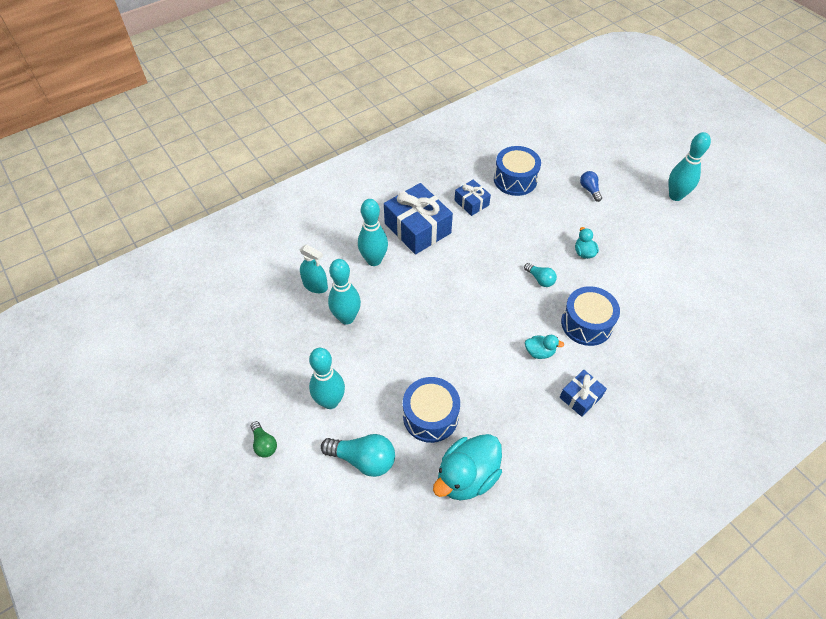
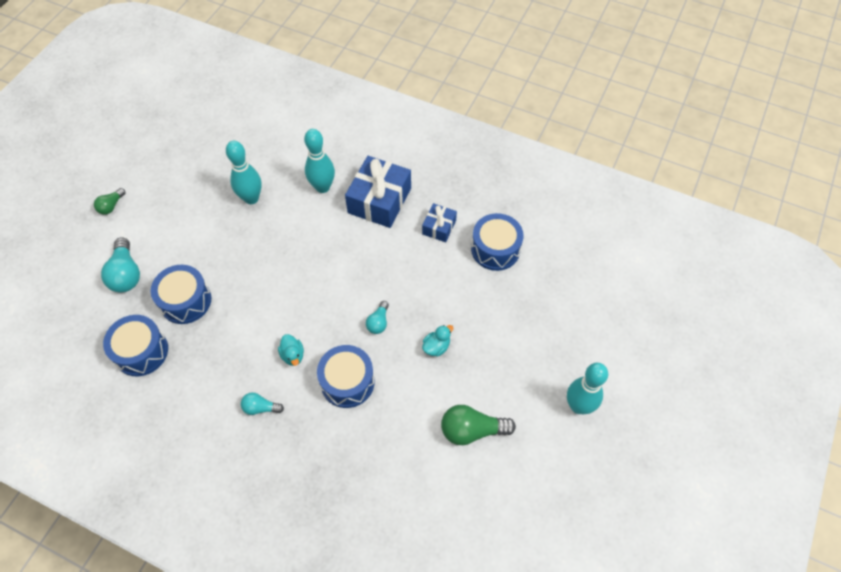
camera: 60 degrees right, 5 degrees up
(315, 285) = (272, 161): turquoise spray bottle -> none
(330, 401) = (167, 227): turquoise bowling pin -> none
(467, 477) = (141, 351): turquoise duck -> blue drum
(580, 397) = (260, 408): blue gift -> turquoise light bulb
(589, 190) = (528, 320): blue light bulb -> none
(668, 263) = (472, 430): none -> green light bulb

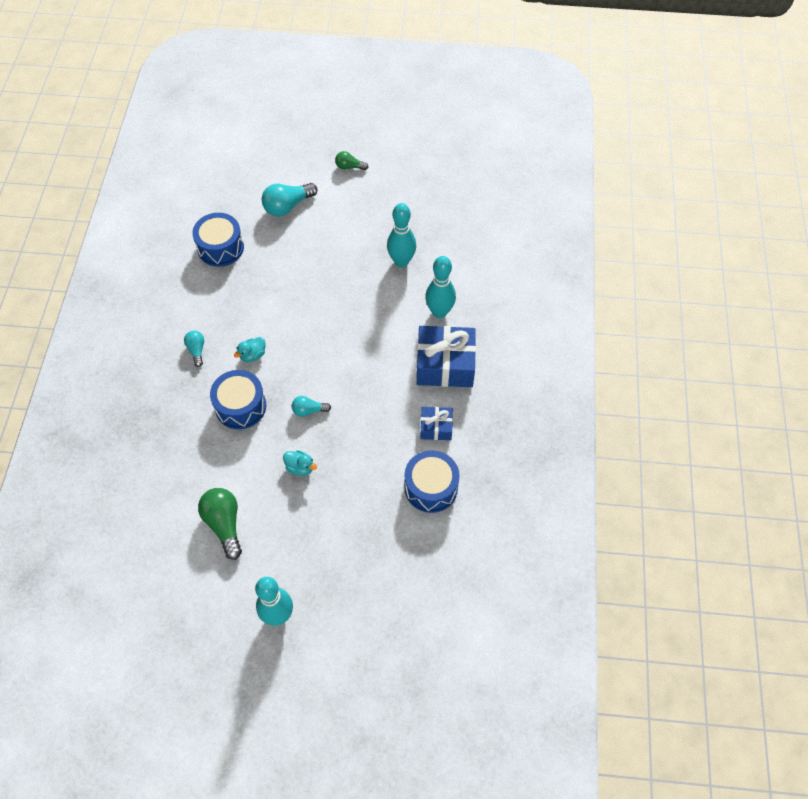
camera: 70 degrees right, 0 degrees up
(185, 301) = (277, 257): blue drum -> none

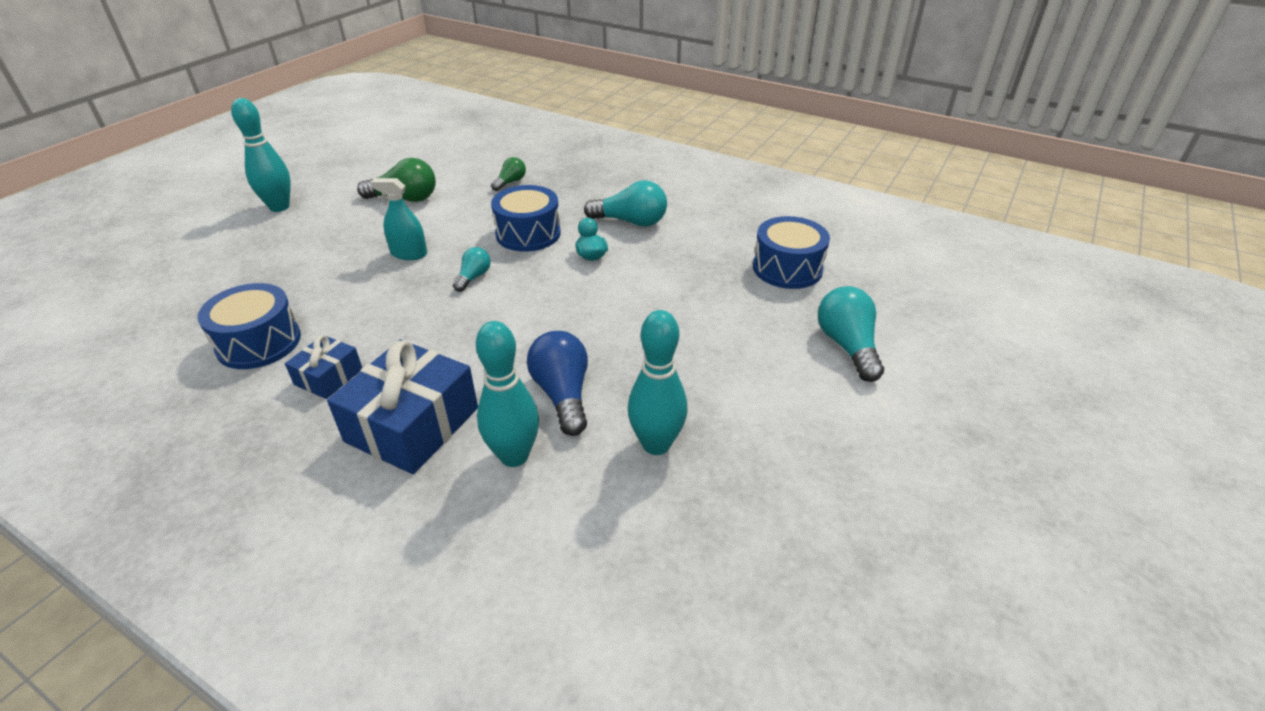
camera: 115 degrees right, 20 degrees down
(196, 350) = (631, 222): turquoise light bulb -> turquoise light bulb, size x1.75
(300, 467) = (409, 254): turquoise duck -> turquoise spray bottle
(349, 167) = (929, 448): green light bulb -> green light bulb (510, 182)
(389, 311) = (563, 394): none -> blue light bulb

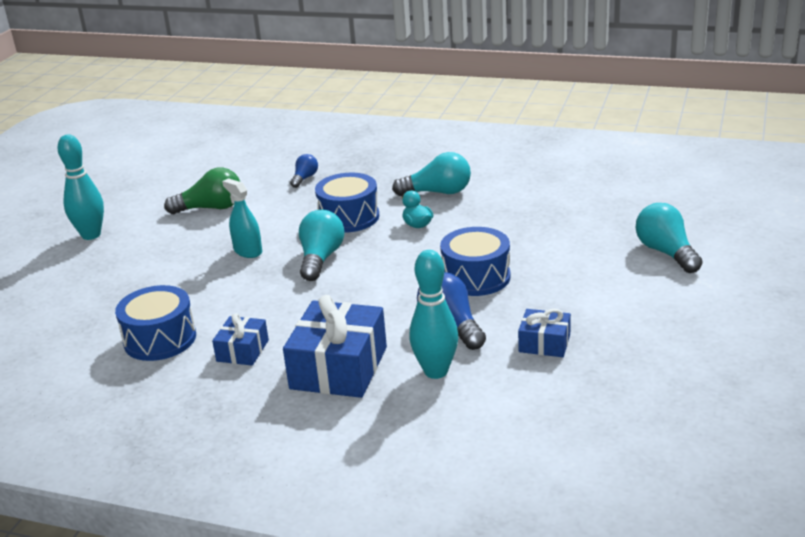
camera: 10 degrees left, 10 degrees down
(409, 254) = (248, 251): turquoise spray bottle -> turquoise spray bottle turned 45 degrees clockwise
(473, 277) = (320, 259): turquoise light bulb -> turquoise light bulb, size x1.75
(510, 182) = (304, 178): green light bulb -> blue light bulb
(656, 444) = (544, 343): turquoise bowling pin -> blue gift
(787, 268) = (593, 205): blue drum -> blue drum (476, 277)

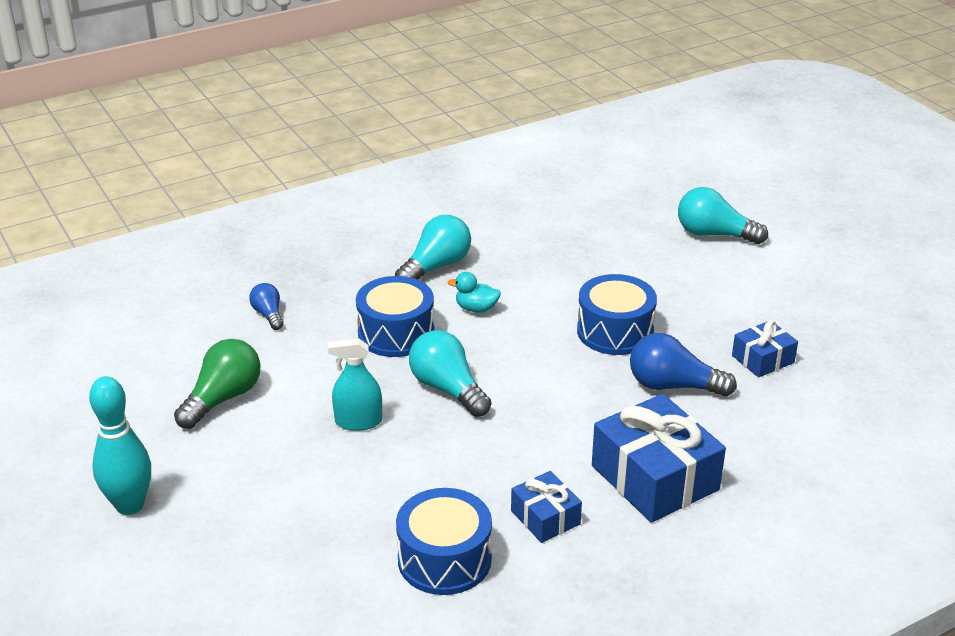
camera: 50 degrees left, 5 degrees up
(436, 371) = (731, 431): turquoise bowling pin -> none

